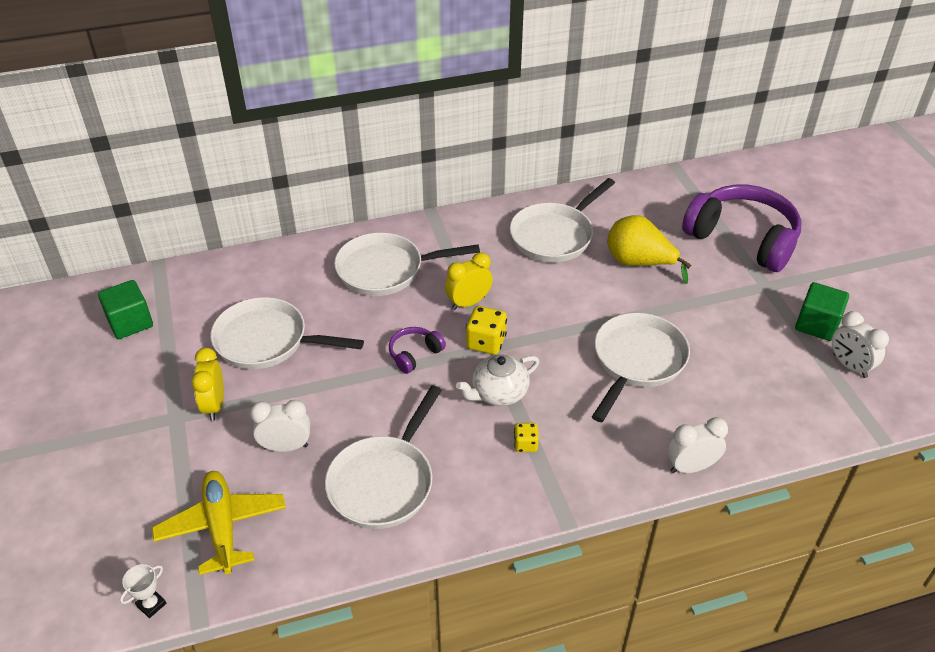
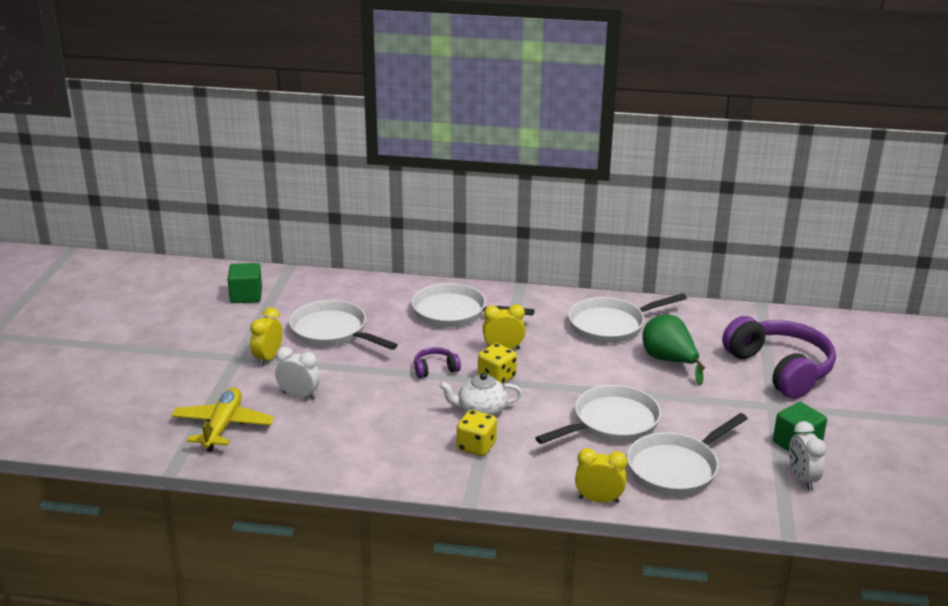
camera: 25 degrees right, 15 degrees down
(151, 604) = (148, 452): white trophy -> none
(384, 482) = (352, 436): white pan -> white pan (676, 468)
(525, 444) = (476, 446): yellow dice -> yellow dice, size x1.67
(639, 263) = (669, 361): yellow pear -> green pear
(691, 467) = (599, 500): white clock -> yellow clock

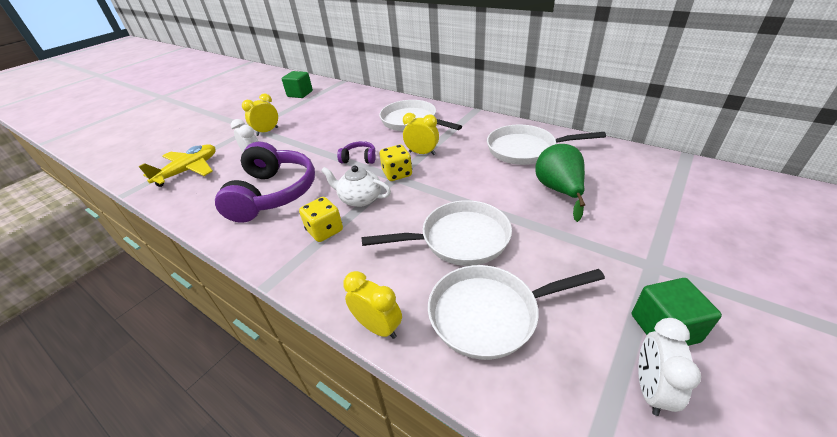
camera: 30 degrees right, 10 degrees up
(332, 332) = (322, 121): white pan -> none
(780, 369) = (680, 224): purple headphones -> purple headphones (273, 193)

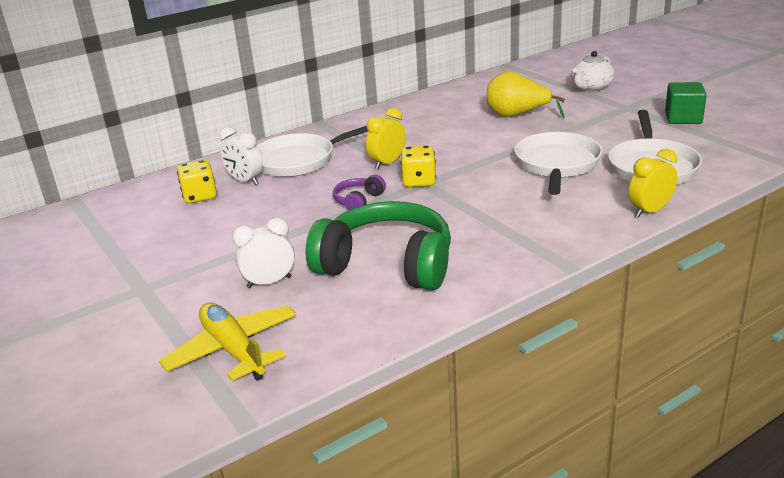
camera: 70 degrees left, 10 degrees down
(267, 131) = (179, 272): yellow clock -> none
(273, 193) = (387, 264): purple headphones -> green headphones
(300, 94) = (62, 239): green cube -> none
(325, 231) = (497, 230): yellow dice -> yellow dice (200, 196)
(360, 198) = (451, 206): white teapot -> white teapot (591, 87)
(525, 149) = (436, 115): white pan -> none
(559, 190) = (517, 115): green pear -> yellow pear
(650, 388) = (726, 133): white clock -> white clock (245, 181)

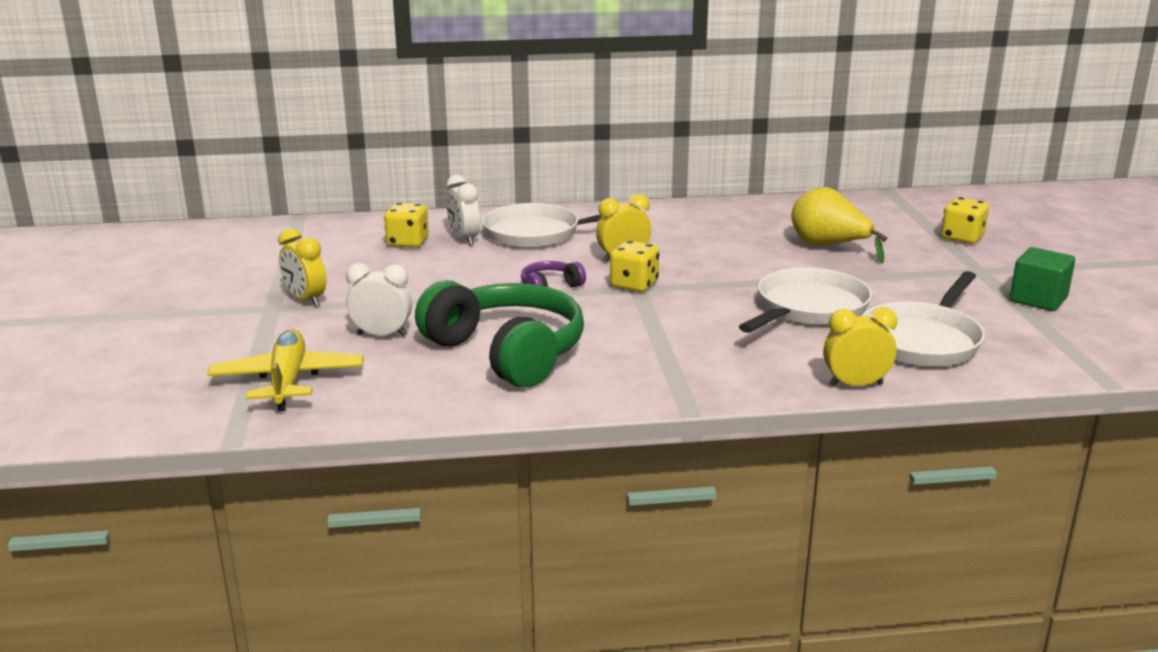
camera: 25 degrees right, 5 degrees down
(166, 272) = (305, 300): none -> yellow clock
(591, 87) = (962, 238): white teapot -> yellow dice

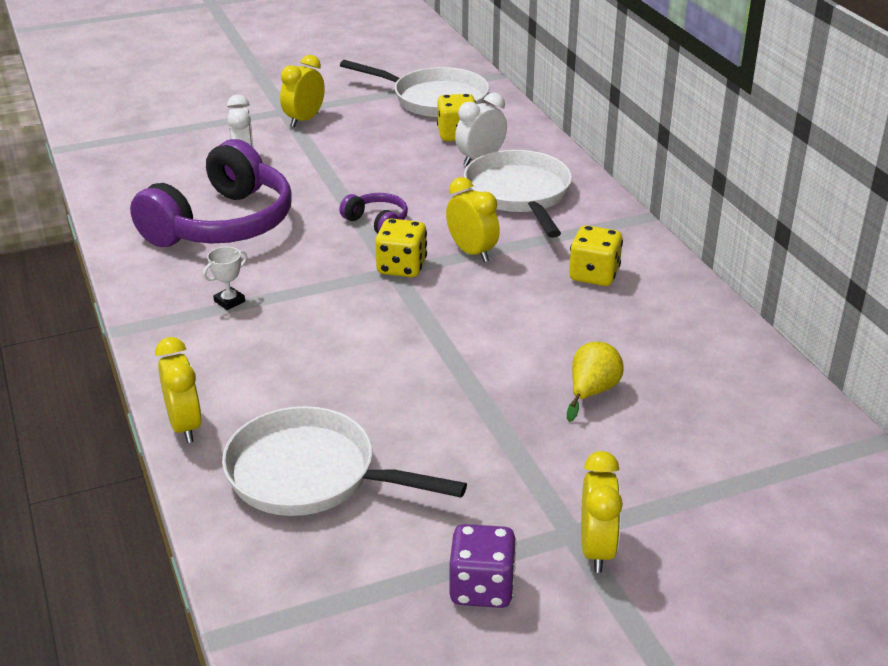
camera: 75 degrees right, 10 degrees up
(288, 381) = (153, 146): yellow plane -> none
(507, 352) = (222, 224): green headphones -> purple headphones
(659, 356) = (229, 301): none -> white trophy
(808, 309) = (377, 385): white pan -> white pan (434, 99)
(828, 246) = (592, 392): yellow pear -> yellow pear, size x0.63
(962, 238) = (702, 518): yellow dice -> yellow dice (594, 275)
(995, 266) = (596, 549): none -> yellow clock
(1038, 299) = (482, 588): green cube -> purple dice

